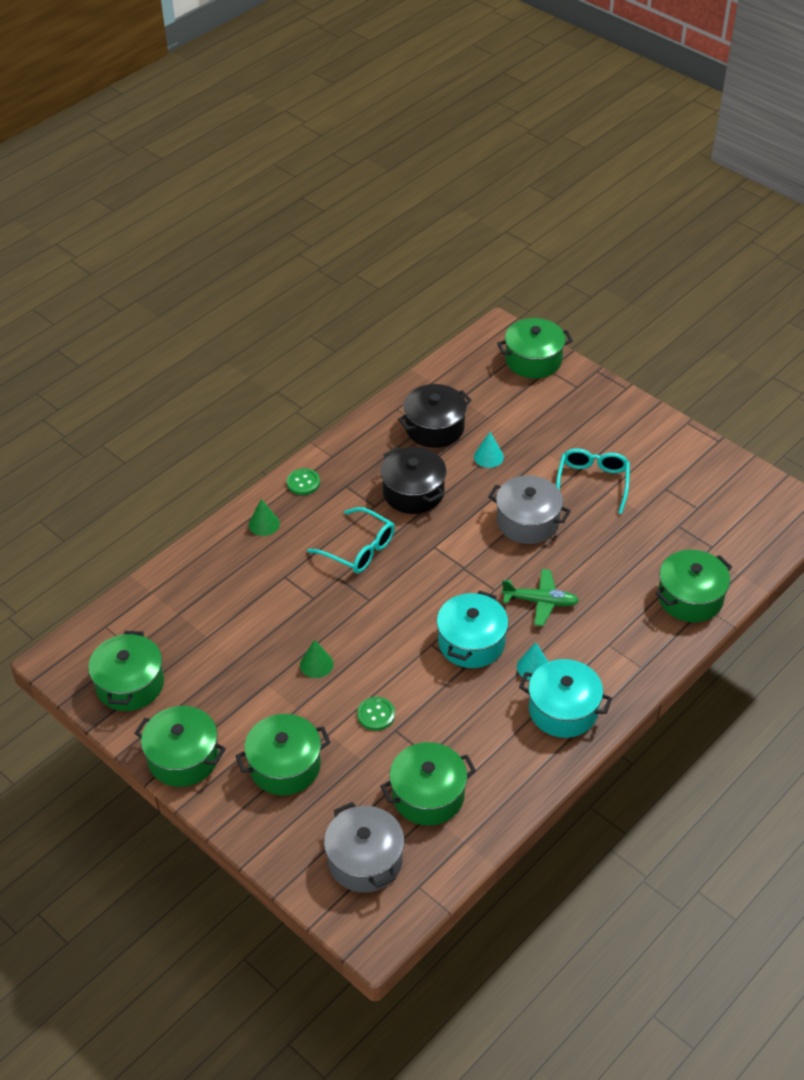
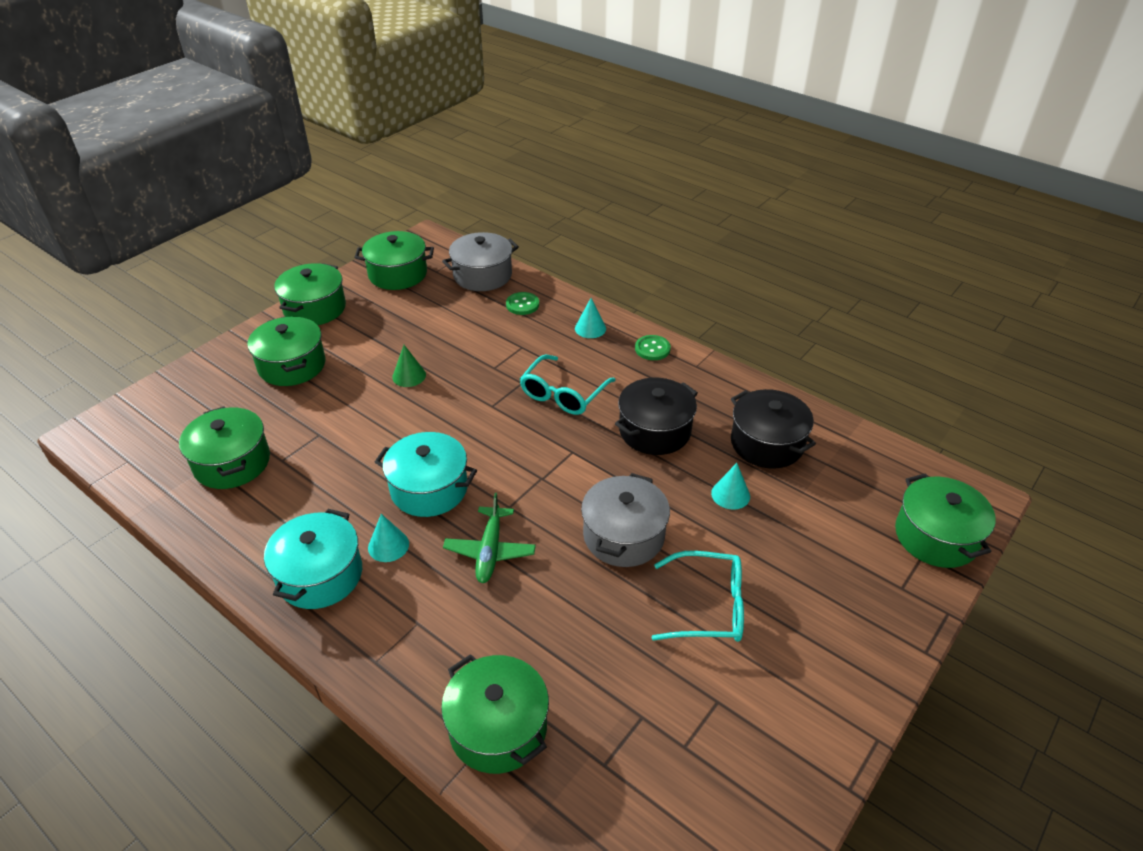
camera: 85 degrees right, 5 degrees down
(264, 524) = (590, 328): green cone -> turquoise cone
(365, 860) = (171, 423): grey pot -> grey pot (482, 275)
(376, 714) = (340, 420): green button -> green button (522, 305)

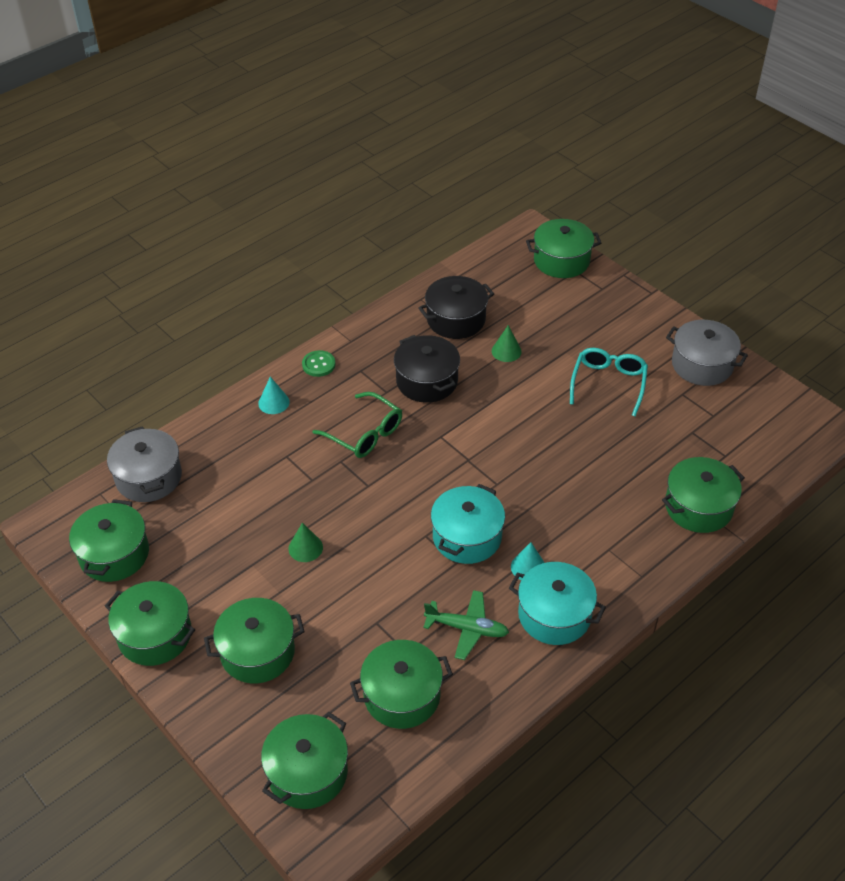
camera: 80 degrees left, 5 degrees up
(163, 413) = (307, 772): none -> green pot
(490, 551) = (543, 500): green plane -> green plane (467, 628)
(522, 305) = (216, 449): green button -> none
(563, 394) = (365, 433): turquoise glasses -> green glasses
(623, 536) = (538, 418): grey pot -> grey pot (702, 365)
(730, 494) = (506, 351): turquoise cone -> green cone

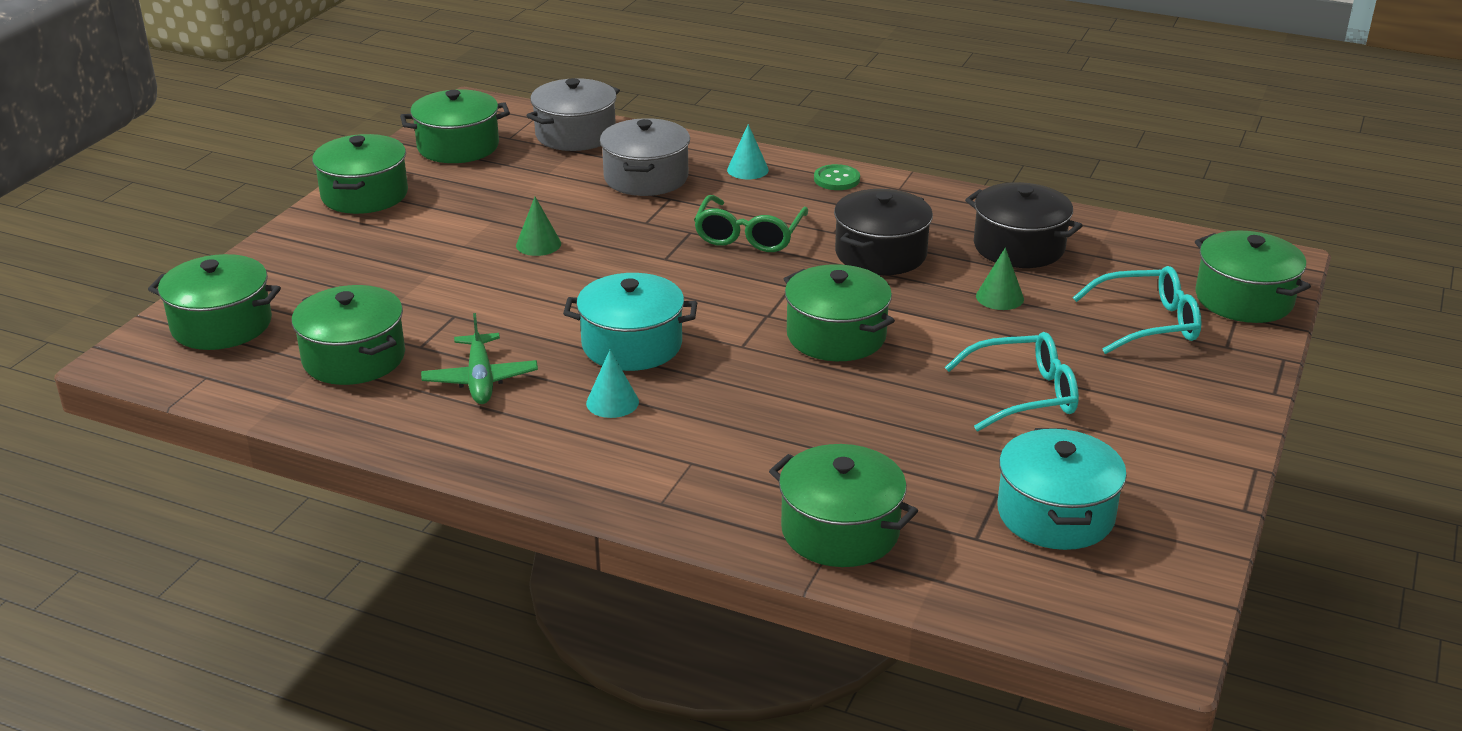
camera: 65 degrees right, 15 degrees down
(257, 652) = (371, 255): green pot -> green pot (836, 336)
(554, 615) = (542, 441): turquoise pot -> turquoise pot (1055, 514)
(565, 306) = (1147, 323): none -> turquoise glasses
(702, 365) = (1162, 475): grey pot -> grey pot (646, 178)

